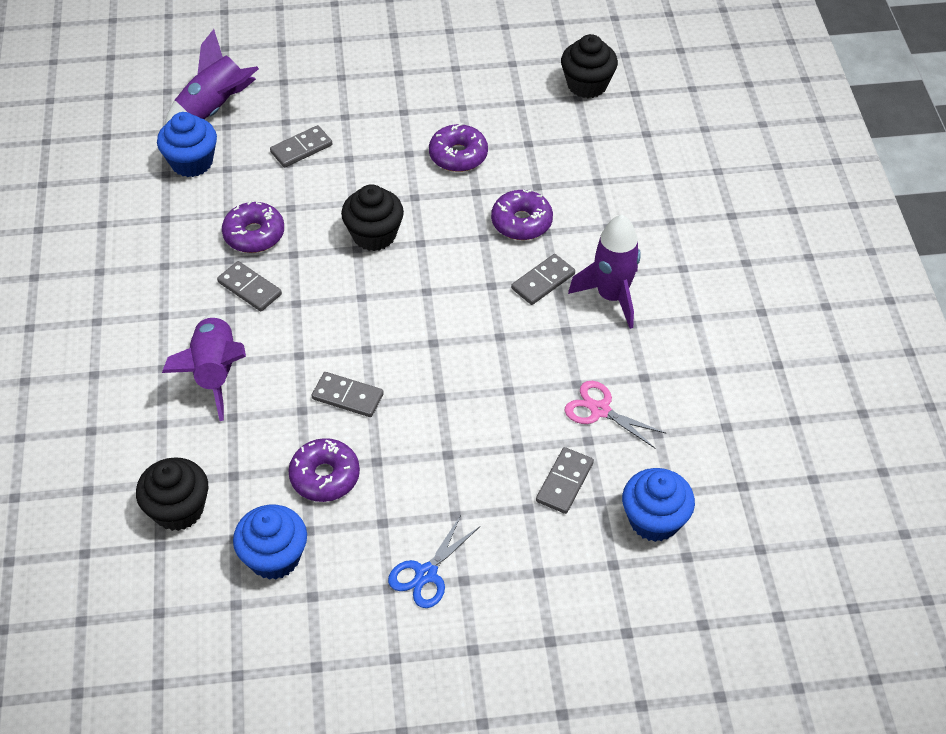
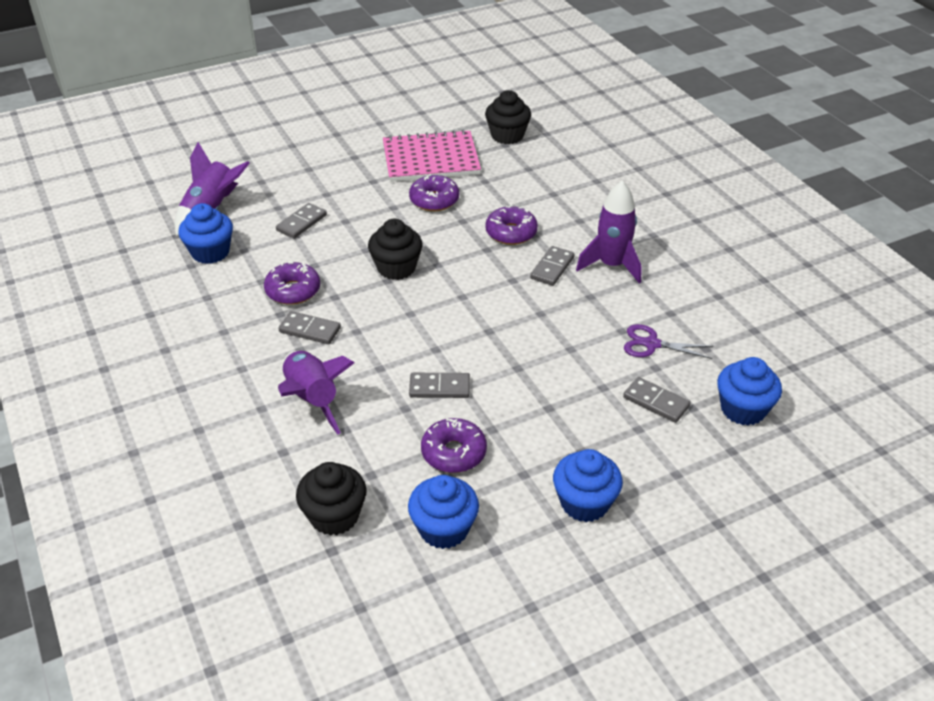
camera: 20 degrees left, 10 degrees down
(426, 574) = (584, 503): blue scissors -> blue cupcake
(482, 97) = (431, 159): none -> pink notebook
(564, 482) = (656, 402): grey domino -> grey domino turned 60 degrees counterclockwise
(600, 410) = (651, 344): pink scissors -> purple scissors

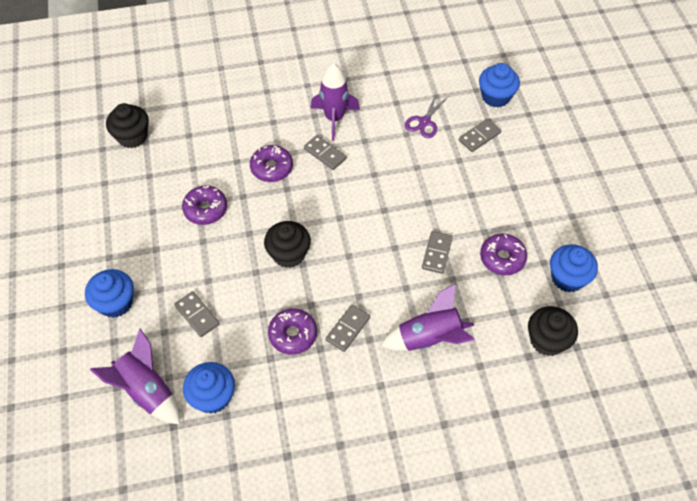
camera: 75 degrees left, 15 degrees up
(431, 159) = (142, 199): pink notebook -> none
(584, 503) = (558, 198): blue cupcake -> blue cupcake (115, 303)

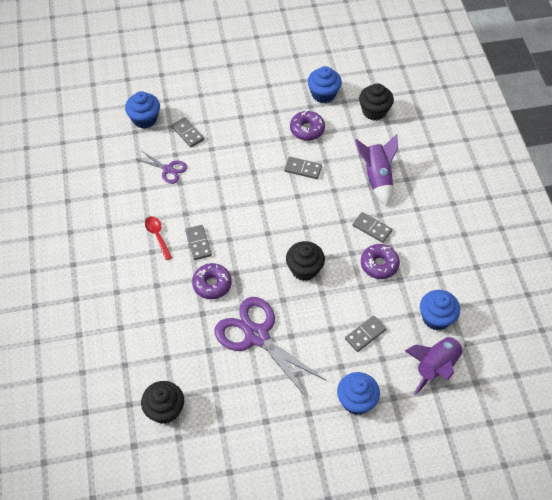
camera: 90 degrees left, 0 degrees up
(205, 209) = (257, 336): purple donut -> purple scissors
(325, 154) = (198, 243): grey domino -> grey domino turned 60 degrees counterclockwise
(334, 118) = (157, 236): purple rocket -> red spoon

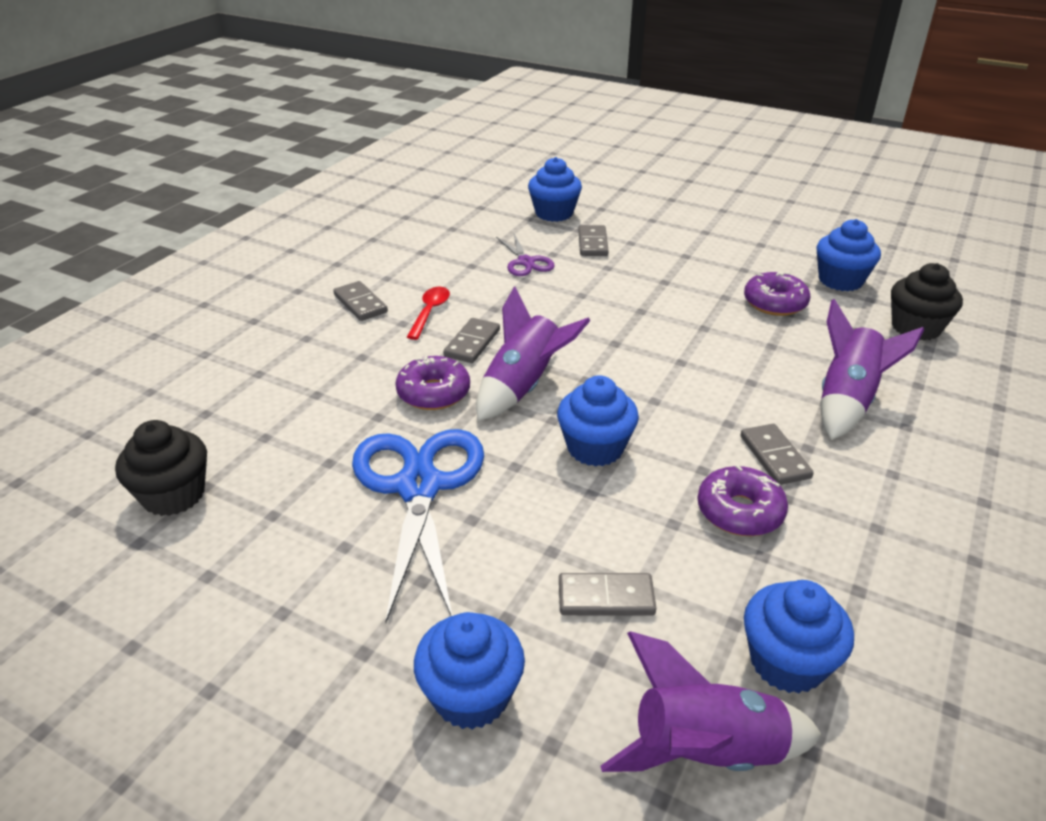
camera: 40 degrees right, 20 degrees down
(246, 255) = (523, 386): none -> purple rocket
(257, 336) = (419, 487): purple scissors -> blue scissors
(303, 169) = (723, 338): grey domino -> grey domino (360, 303)
(304, 269) = (595, 448): black cupcake -> blue cupcake

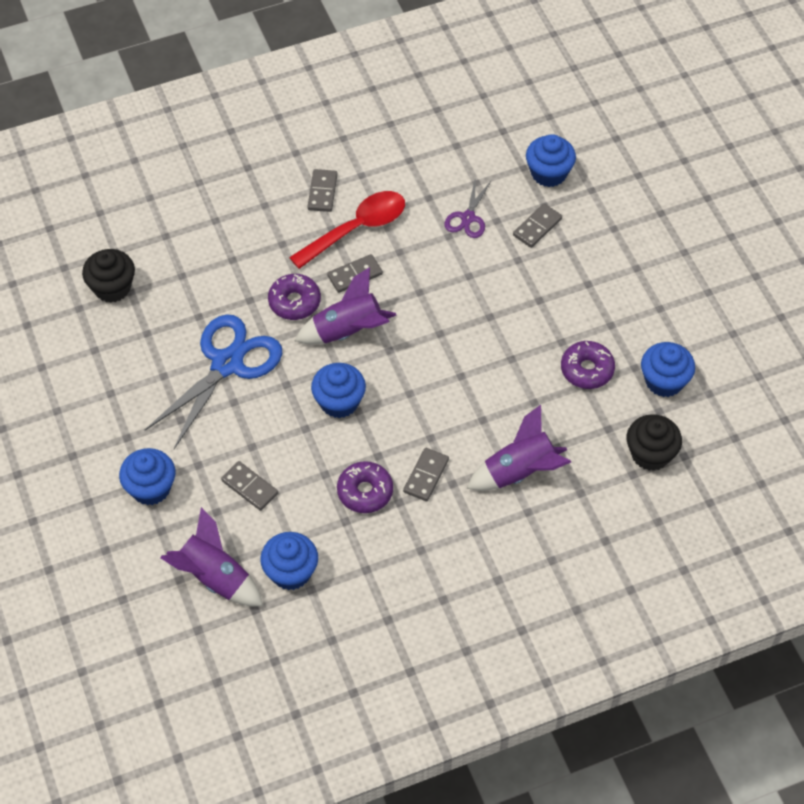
camera: 40 degrees right, 20 degrees up
(430, 312) = (357, 229): red spoon -> red spoon, size x1.84

